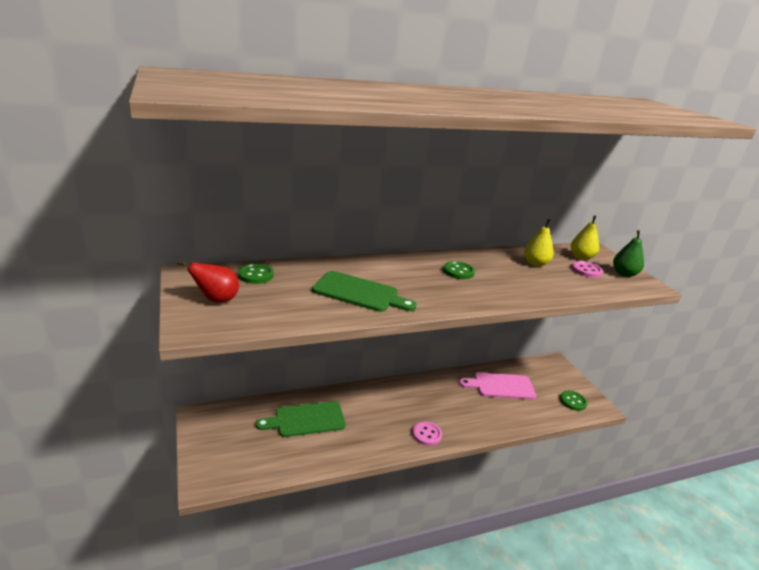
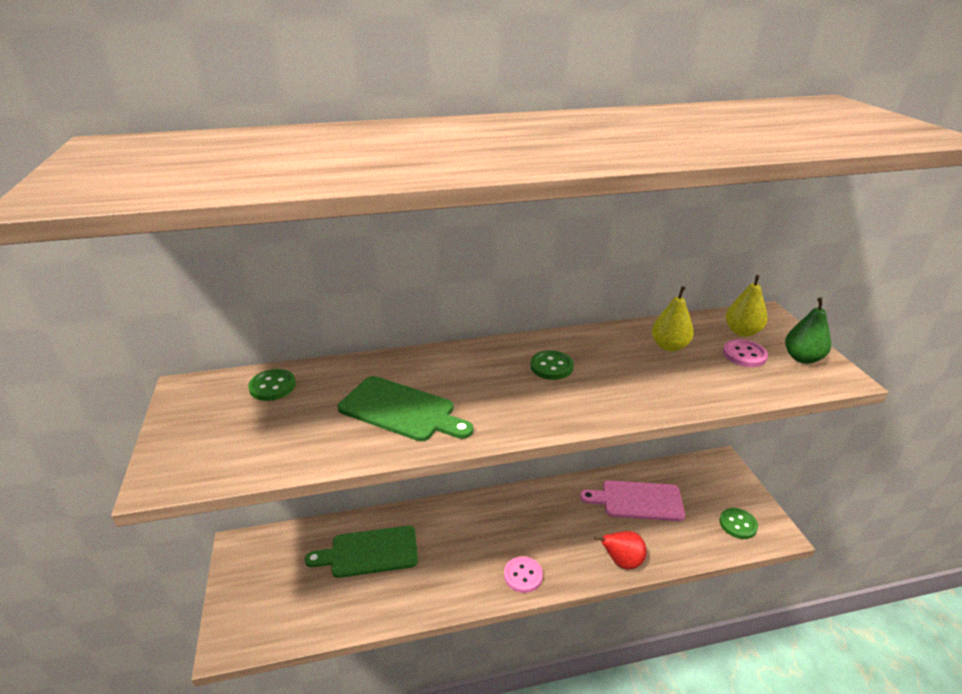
camera: 10 degrees right, 5 degrees up
(216, 299) = (209, 429): red pear -> red pear (621, 562)

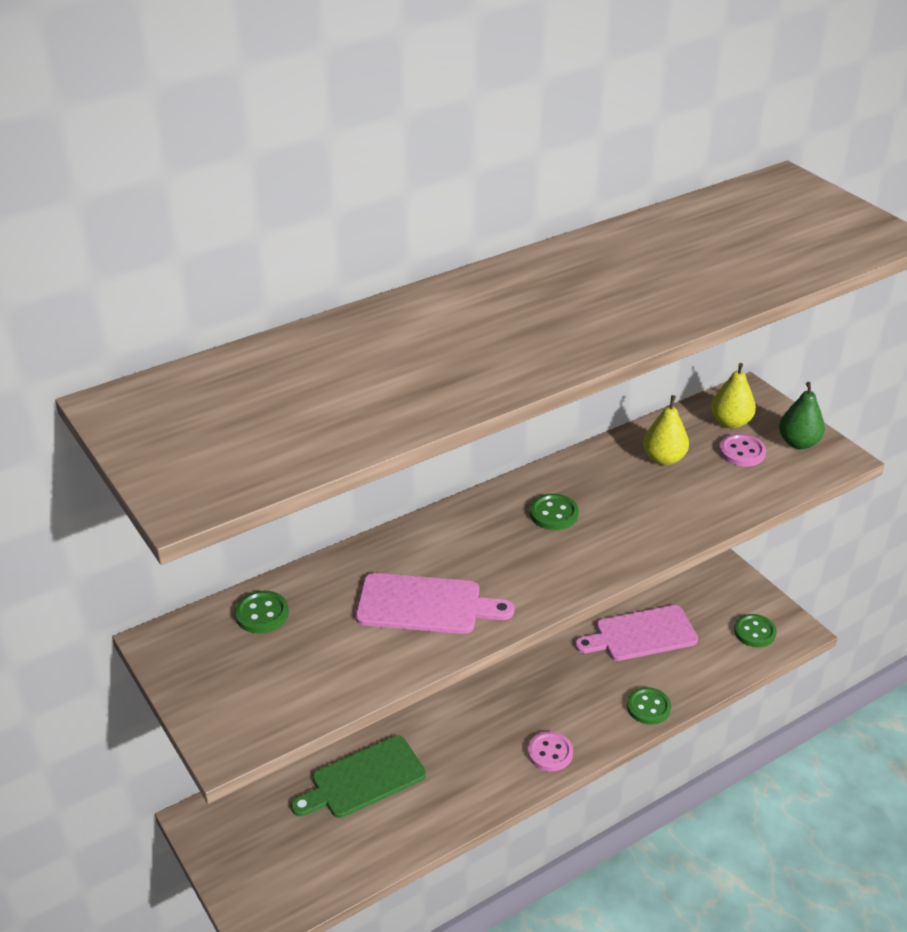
camera: 20 degrees left, 5 degrees up
(401, 410) = (425, 605): green cutting board -> pink cutting board
(621, 562) = (648, 707): red pear -> green button

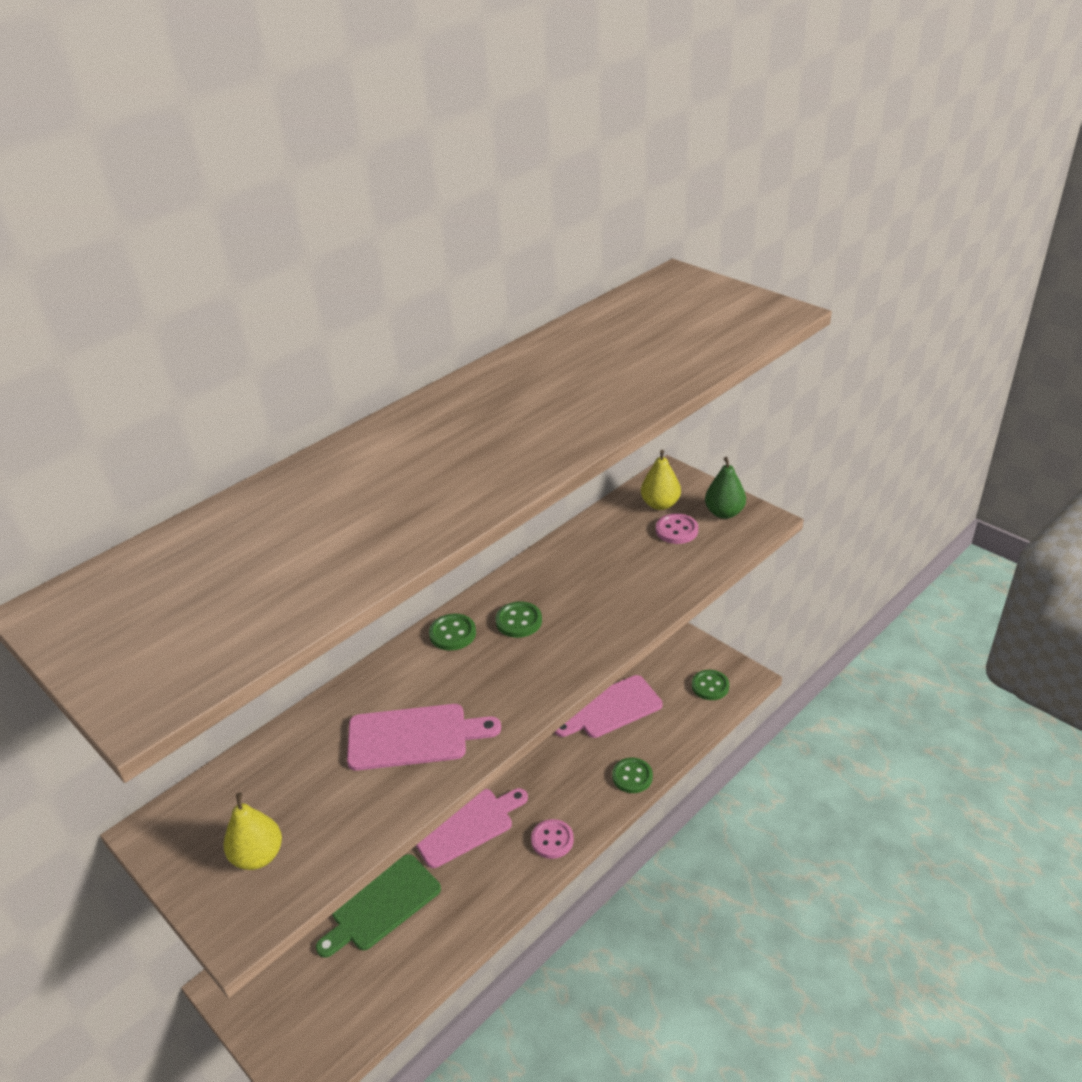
camera: 10 degrees left, 0 degrees up
(262, 614) = (252, 779): green button -> green button (452, 634)
(463, 720) = (465, 825): none -> pink cutting board
(664, 458) = (608, 549): yellow pear -> yellow pear (258, 856)

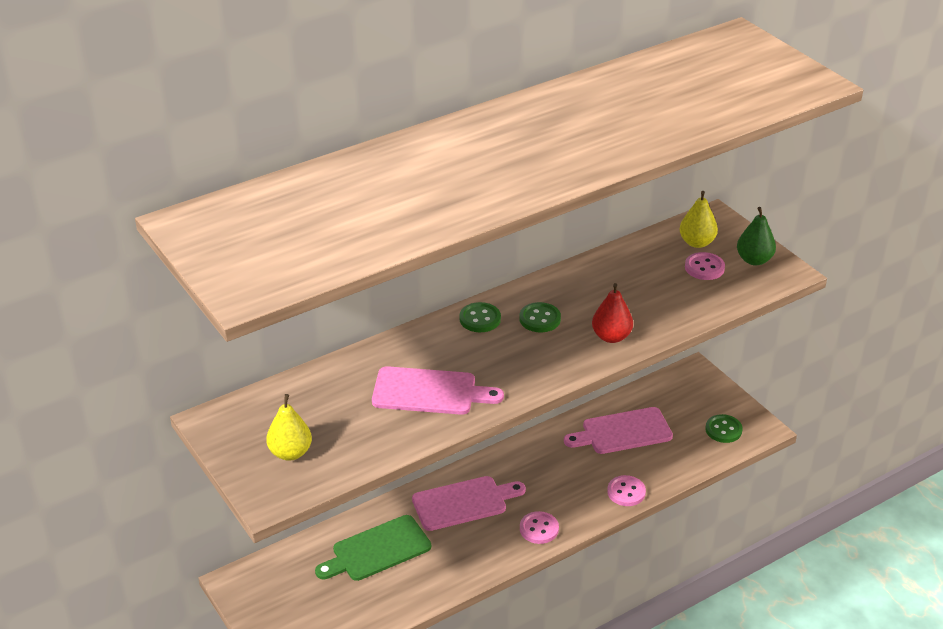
camera: 10 degrees right, 0 degrees up
(602, 627) = (611, 337): none -> red pear
(632, 776) = (626, 492): green button -> pink button

